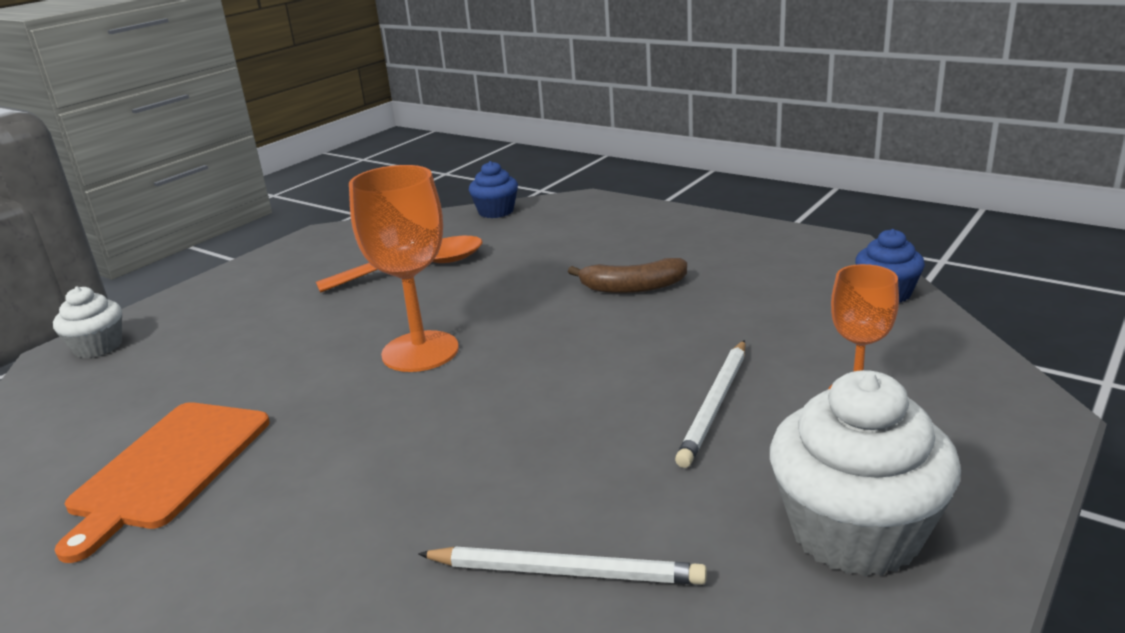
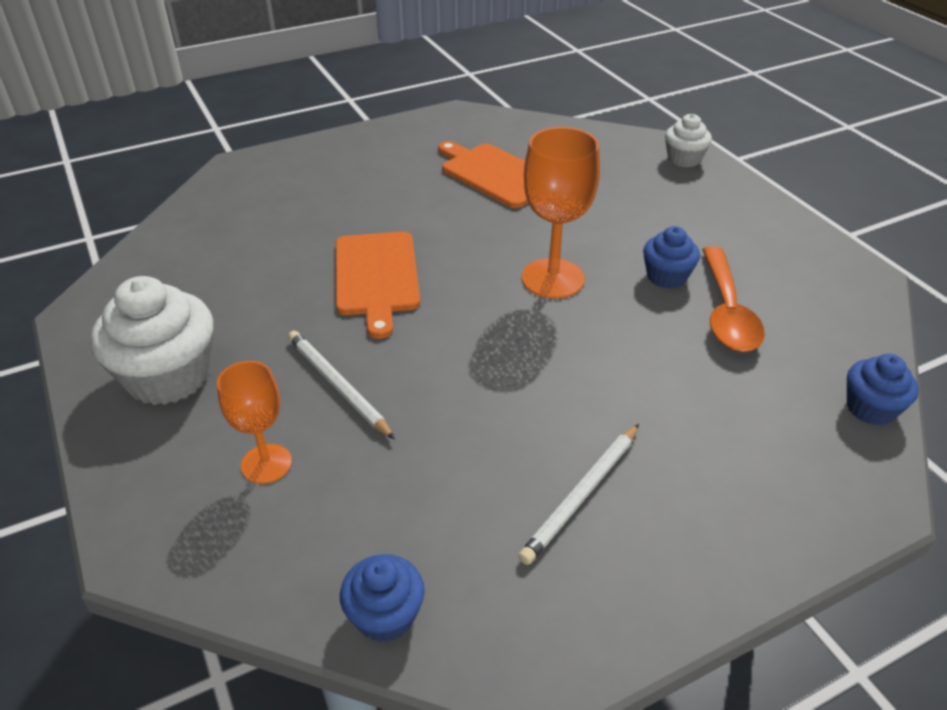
camera: 115 degrees right, 15 degrees up
(375, 301) = (666, 276): none -> blue cupcake
(504, 463) = (376, 277): none -> orange cutting board
(565, 571) = (269, 270): white pencil -> white pencil (582, 495)
(632, 288) = (568, 429): brown banana -> none

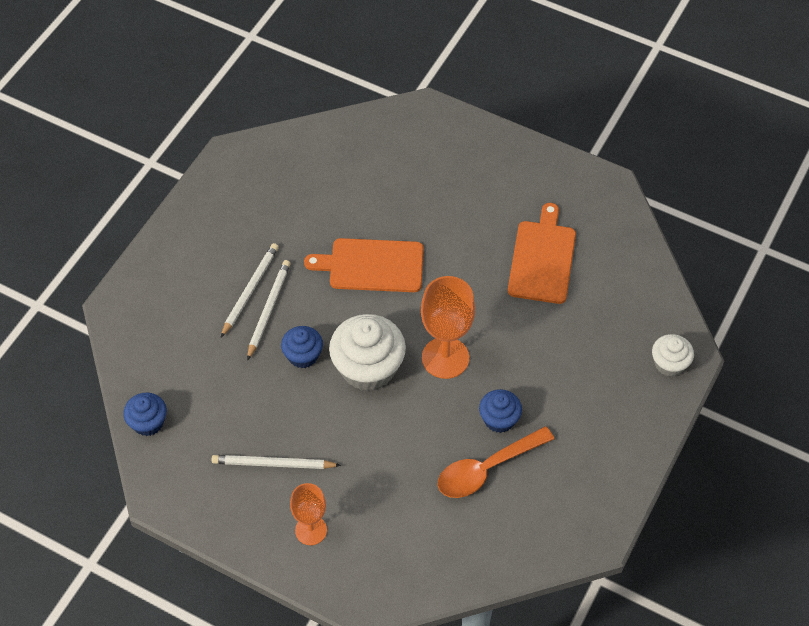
camera: 55 degrees right, 15 degrees up
(168, 376) = (218, 231): white cupcake -> white cupcake (368, 368)
(266, 463) = (195, 317): orange goblet -> orange goblet (311, 530)
(290, 389) = (250, 290): none -> white pencil
(376, 277) = (372, 265): orange cutting board -> orange cutting board turned 45 degrees clockwise
(870, 408) = (447, 579): blue cupcake -> blue cupcake (303, 355)

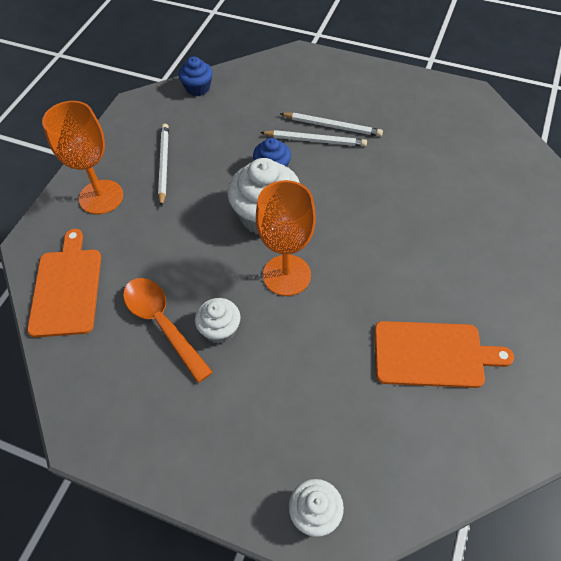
camera: 85 degrees right, 0 degrees up
(311, 530) = (101, 197): orange goblet -> orange goblet, size x1.60
(372, 265) = (381, 205): orange cutting board -> orange cutting board (67, 288)
(499, 419) = (220, 329): blue cupcake -> white cupcake

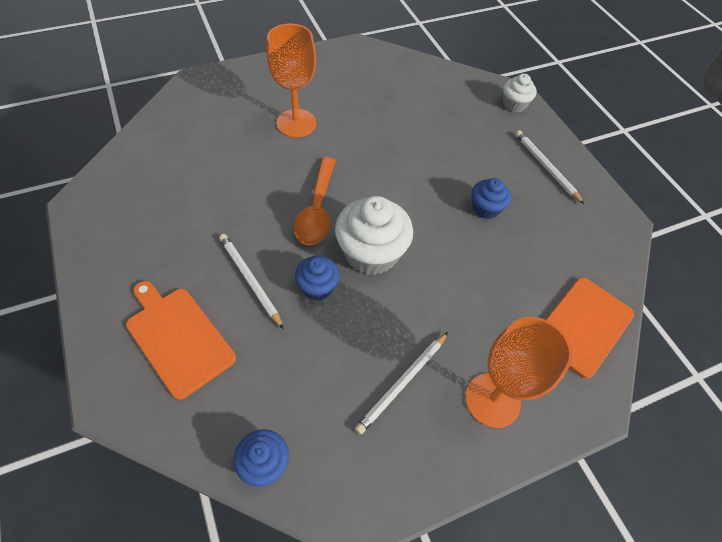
camera: 140 degrees left, 0 degrees up
(162, 324) = (522, 242): orange spoon -> orange spoon (317, 210)
(220, 329) = (485, 208): white cupcake -> blue cupcake
(286, 275) = (406, 203): orange goblet -> orange goblet (296, 123)
(332, 126) = (217, 280): white pencil -> white pencil (546, 167)
(432, 354) = (378, 106): orange cutting board -> orange cutting board (178, 338)

